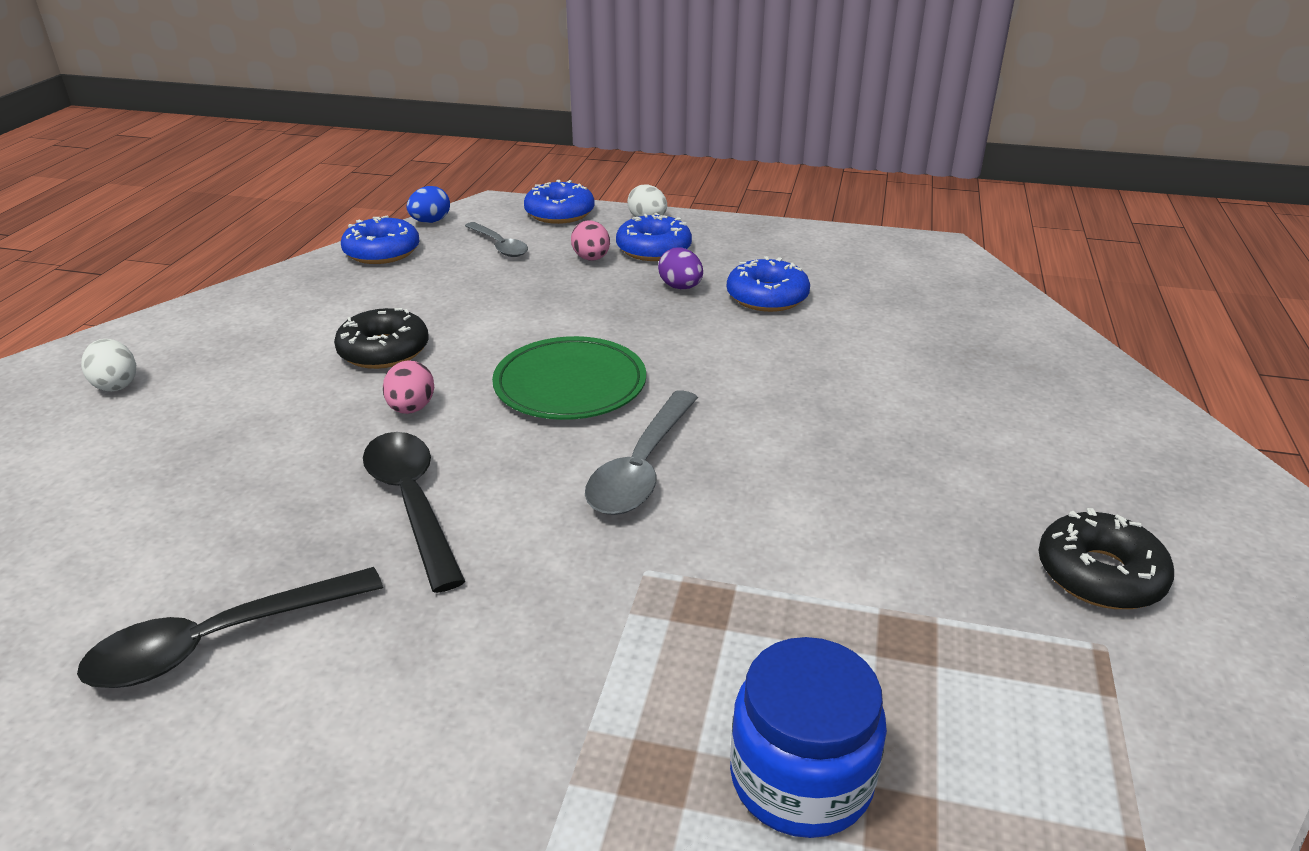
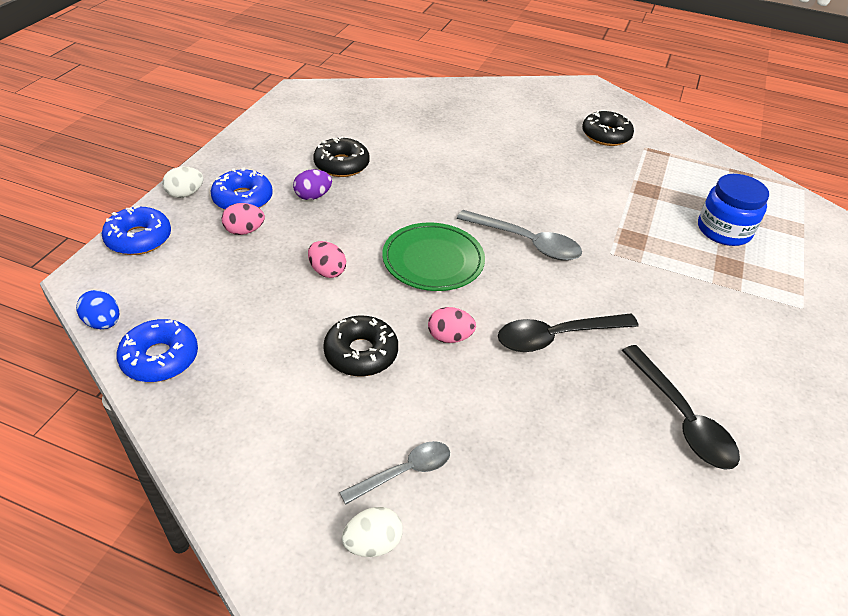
camera: 85 degrees left, 10 degrees up
(499, 246) = (190, 279): grey spoon -> grey spoon (404, 472)
(529, 314) = (327, 271): none -> pink egg
(767, 297) = (341, 165): blue donut -> black donut

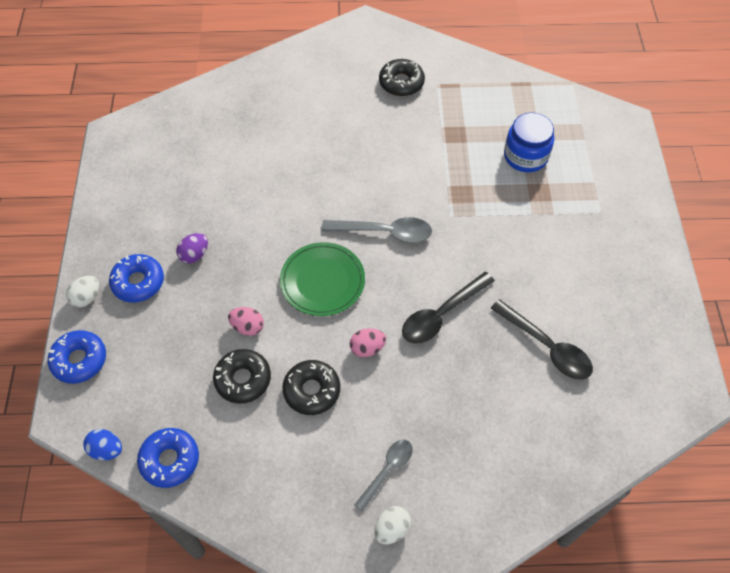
camera: 20 degrees left, 15 degrees up
(244, 231) = (160, 315): pink egg -> none
(341, 165) = (199, 209): black donut -> black donut (243, 379)

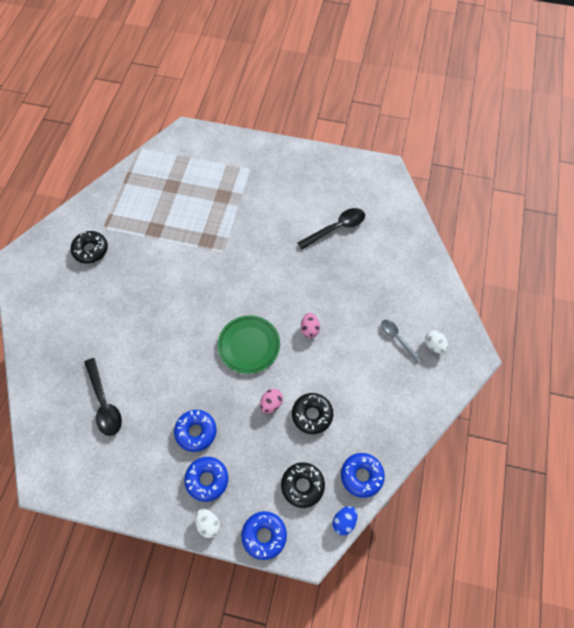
camera: 75 degrees left, 5 degrees up
(194, 255) = (196, 432): purple egg -> blue donut
(312, 390) = (332, 371): black donut -> black donut (302, 485)
(384, 232) = (221, 296): grey spoon -> none
(442, 314) = (297, 278): black spoon -> black spoon (104, 403)
(525, 156) = (191, 194): blue jar -> none

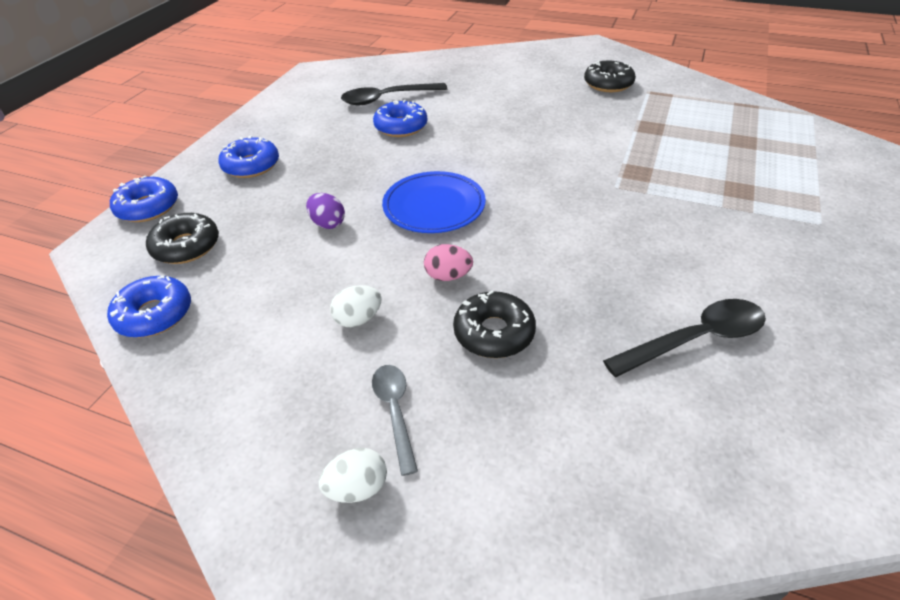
camera: 100 degrees right, 20 degrees down
(196, 432) = (319, 158): blue donut -> blue donut (401, 127)
(208, 524) = (197, 165): white egg -> white egg (358, 319)
(249, 345) = (434, 206): green plate -> blue plate
(271, 404) = (328, 223): pink egg -> purple egg
(312, 415) = (289, 265): black donut -> black donut (494, 333)
(336, 228) = (695, 339): black spoon -> black spoon turned 90 degrees counterclockwise
(344, 521) = (103, 285): blue egg -> none
(397, 339) = (395, 412): grey spoon -> grey spoon turned 75 degrees counterclockwise

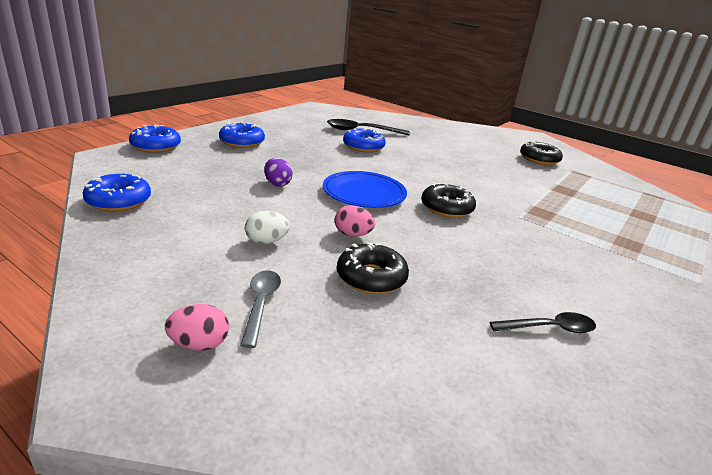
camera: 10 degrees right, 15 degrees down
(186, 246) = (167, 171): black donut -> black donut (446, 208)
(357, 488) = (199, 344): white egg -> pink egg
(695, 339) = (549, 328): black spoon -> black spoon, size x0.65

